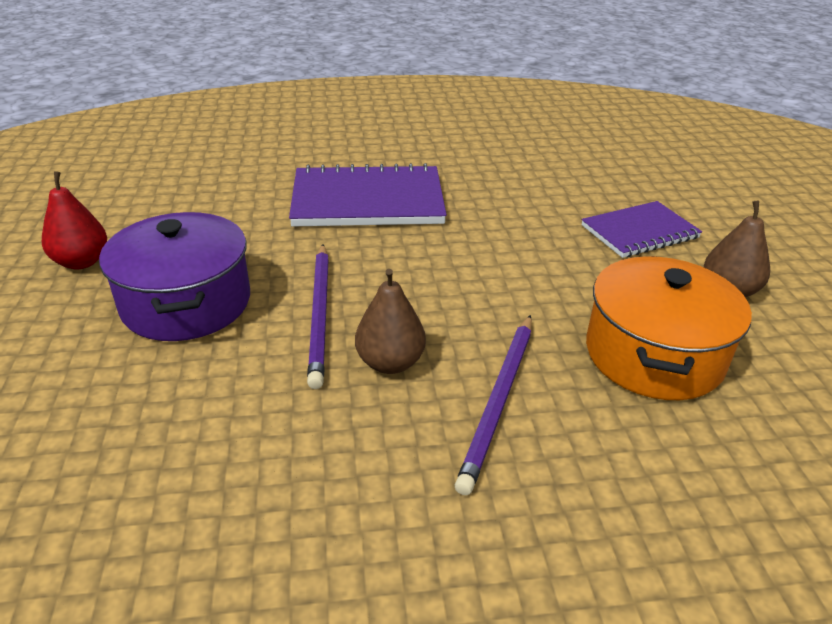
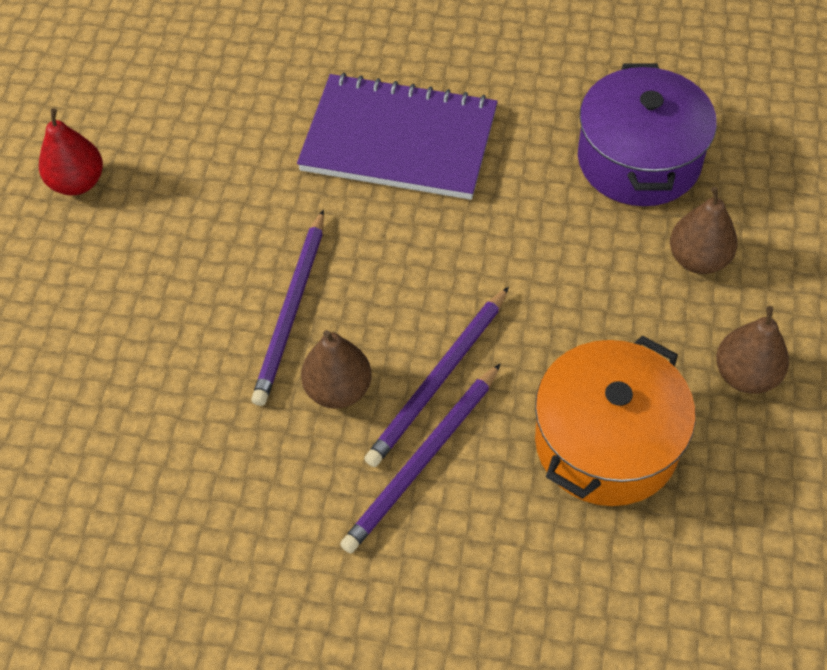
camera: 20 degrees right, 20 degrees up
(186, 303) = (167, 265): purple pot -> purple pot (639, 160)
(480, 338) = (438, 379): none -> purple pencil
(639, 232) = (698, 259): purple notebook -> brown pear

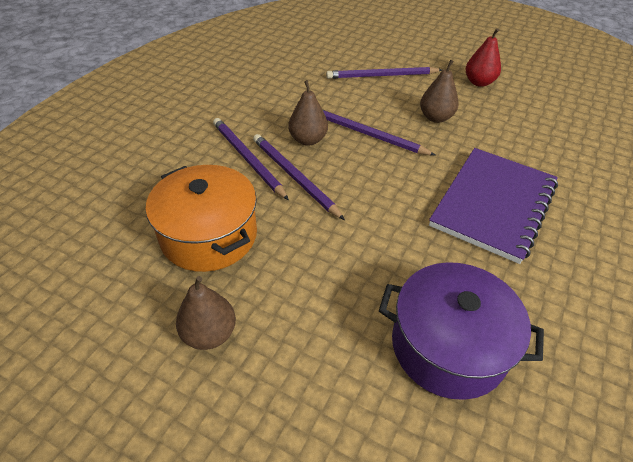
camera: 105 degrees right, 10 degrees down
(91, 329) = (381, 76): none -> purple pencil
(698, 259) = (328, 347): brown pear -> brown pear (435, 117)

